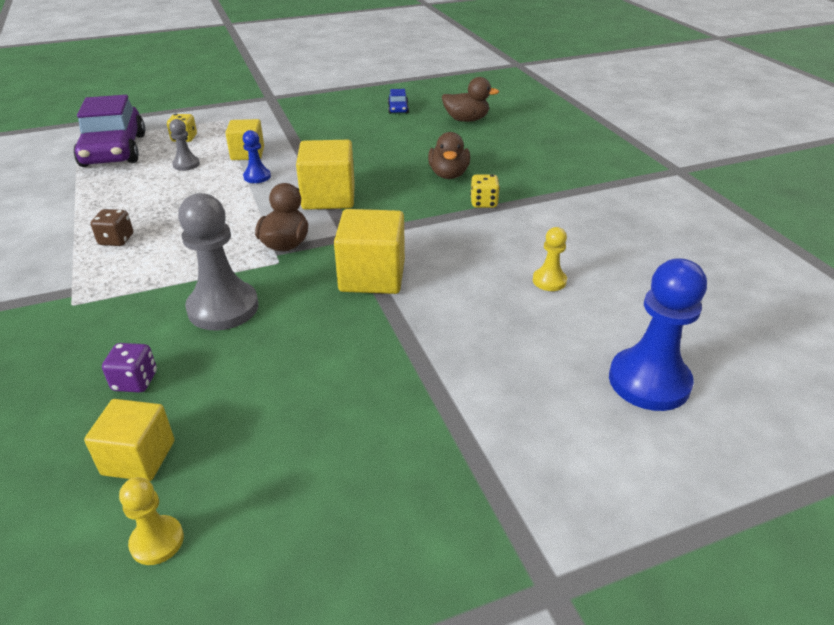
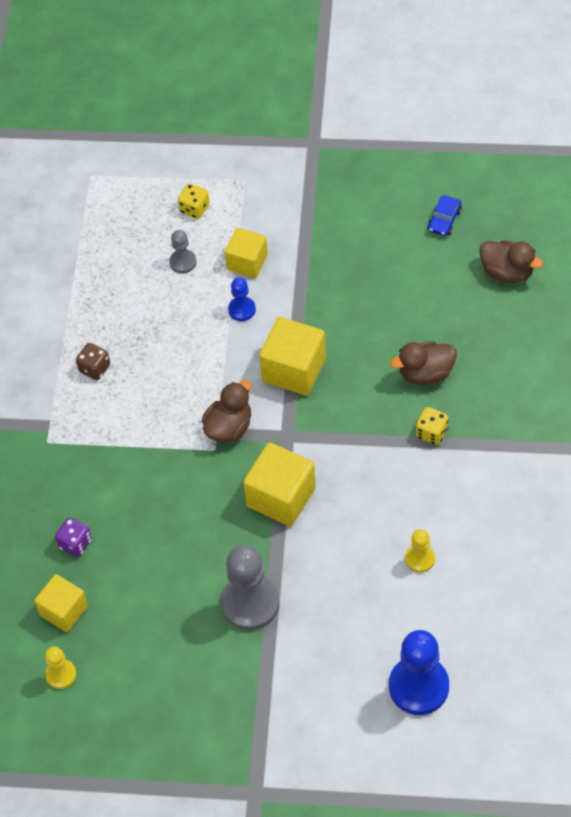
camera: 30 degrees right, 20 degrees up
(114, 150) = (122, 209): purple car -> none
(223, 308) = (154, 490): grey pawn -> grey pawn (250, 603)
(448, 175) = (425, 373): brown duck -> brown duck turned 45 degrees clockwise

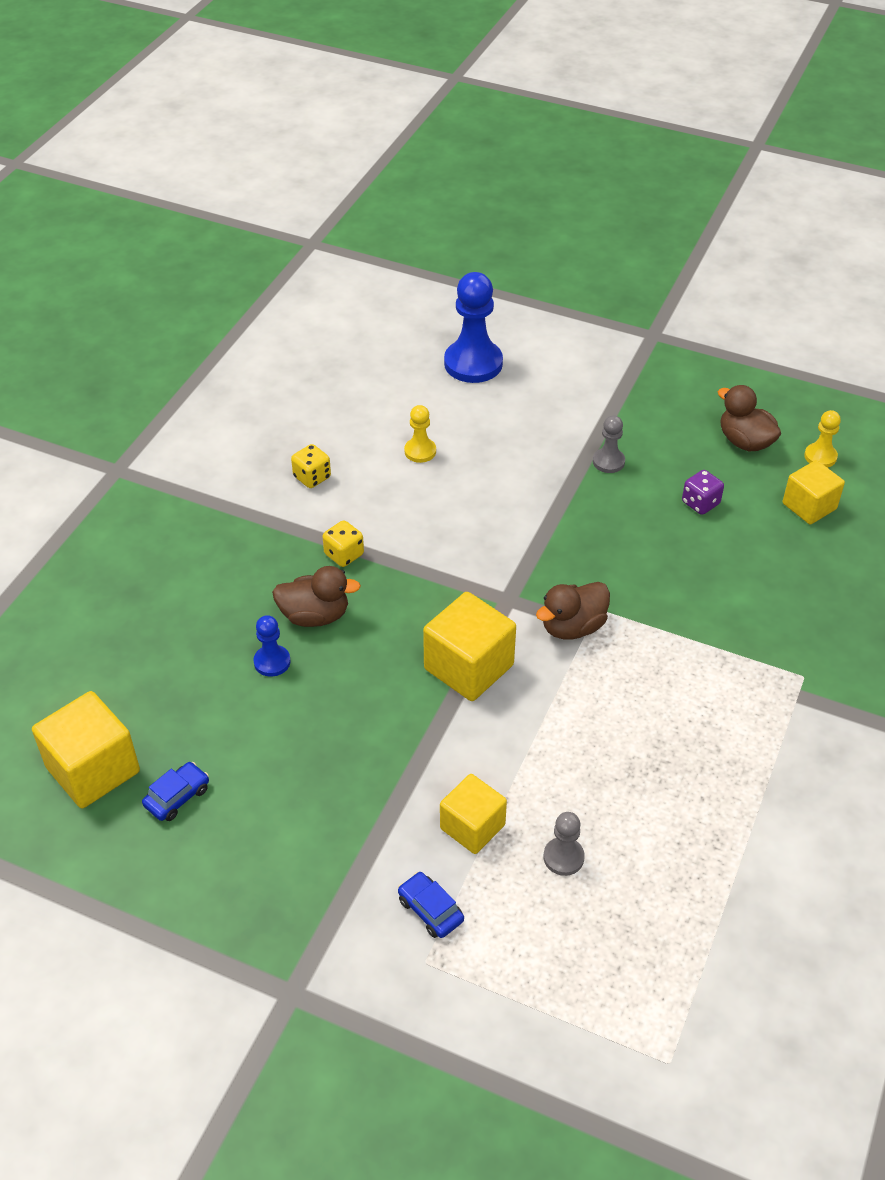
camera: 165 degrees left, 10 degrees down
(75, 543) = (786, 562): purple dice -> purple dice (700, 503)
(94, 368) = (725, 747): brown dice -> none
(194, 208) = (519, 939): yellow dice -> yellow dice (312, 477)
(242, 309) = (505, 762): blue pawn -> blue pawn (272, 662)
(250, 603) = (608, 462): grey pawn -> grey pawn, size x0.51
(253, 207) = (430, 910): none -> blue car
(281, 497) = (539, 542): yellow cube -> yellow cube (93, 769)
(507, 272) = (145, 701): brown duck -> brown duck (745, 442)

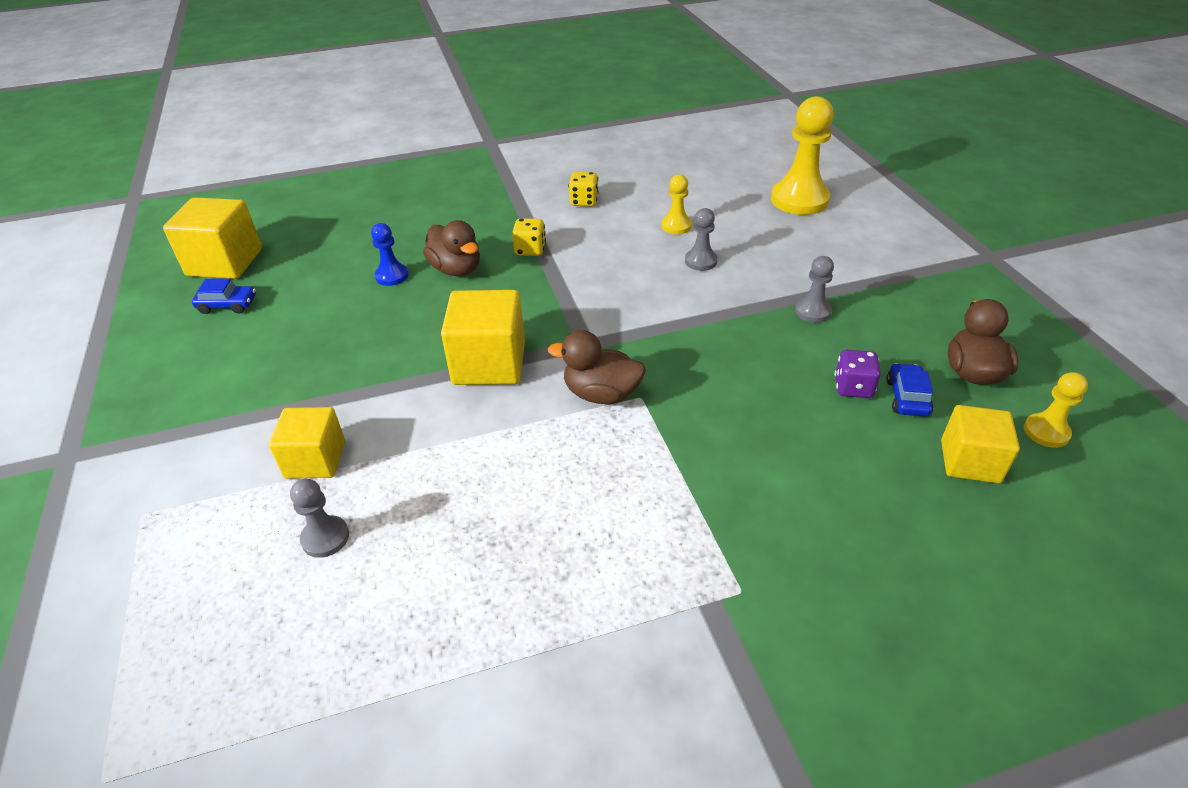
camera: 50 degrees right, 5 degrees down
(430, 910) = (202, 486): blue car -> blue car (907, 397)
(473, 363) = (799, 200): blue pawn -> yellow pawn
(483, 472) = (700, 261): none -> grey pawn

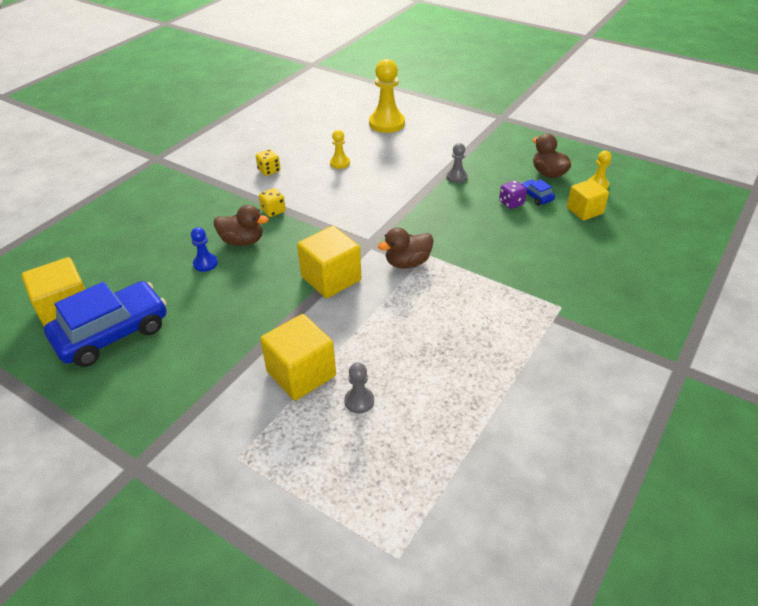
camera: 40 degrees left, 0 degrees up
(227, 305) = (112, 333): blue car -> blue car, size x2.42
(315, 460) = (301, 374): yellow cube -> yellow cube, size x1.51
(700, 261) = (375, 176): grey pawn -> none

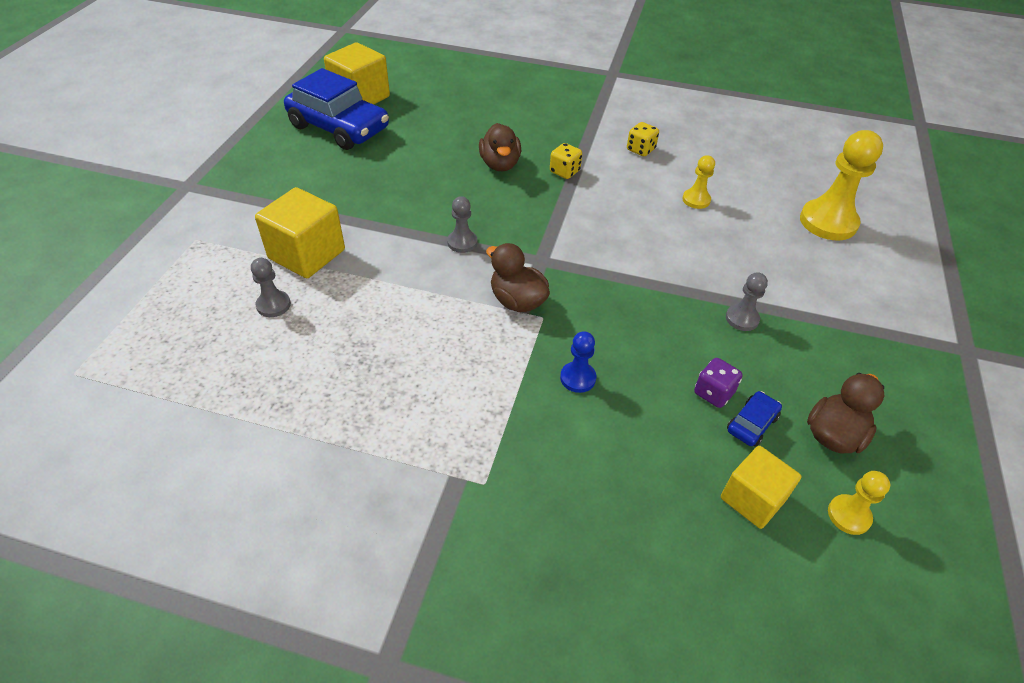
camera: 70 degrees right, 5 degrees up
(205, 263) = (453, 151): blue pawn -> blue pawn (578, 378)
(331, 279) = (462, 242): yellow cube -> grey pawn

